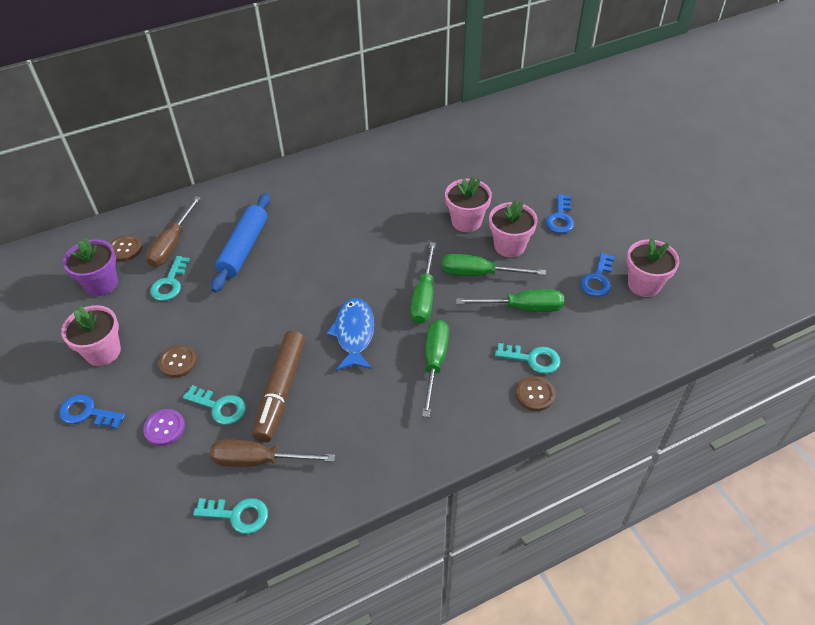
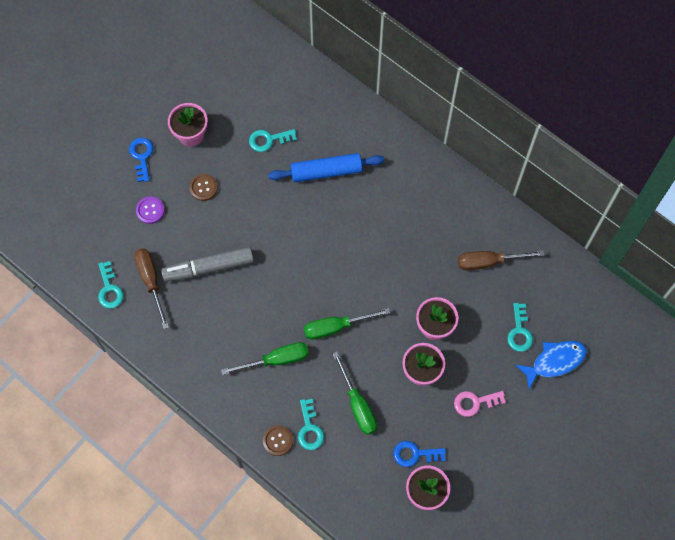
camera: 65 degrees right, 20 degrees up
(101, 284) = (247, 94): purple flower pot -> none
(125, 249) = (286, 88): brown button -> none
(172, 244) = (306, 118): brown screwdriver -> brown screwdriver (489, 262)
(219, 407) = (180, 235): turquoise key -> turquoise key (519, 331)
(281, 391) = (208, 267): brown marker -> grey marker
(354, 333) = (278, 292): blue fish -> blue fish (554, 361)
(479, 274) = (379, 359): green screwdriver -> none
(560, 218) = (475, 402): blue key -> pink key

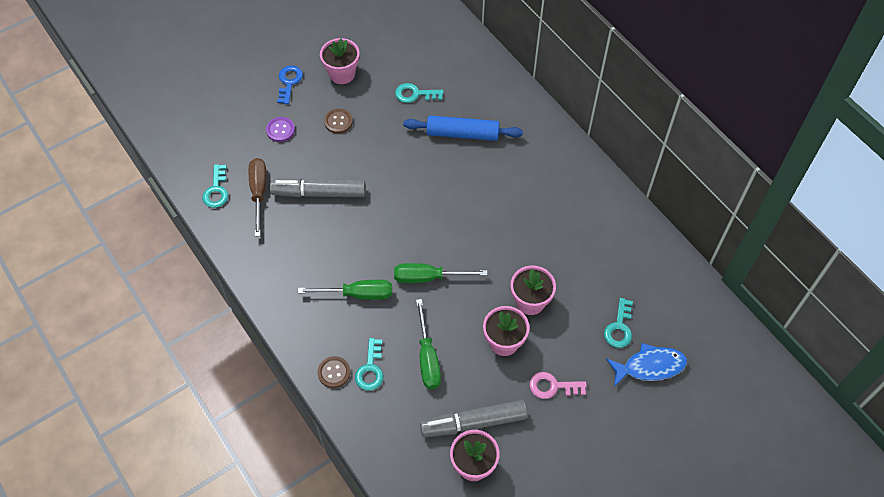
camera: 15 degrees right, 10 degrees down
(415, 454) = (473, 422): blue key -> grey marker
(489, 262) = (604, 253): brown screwdriver -> none

